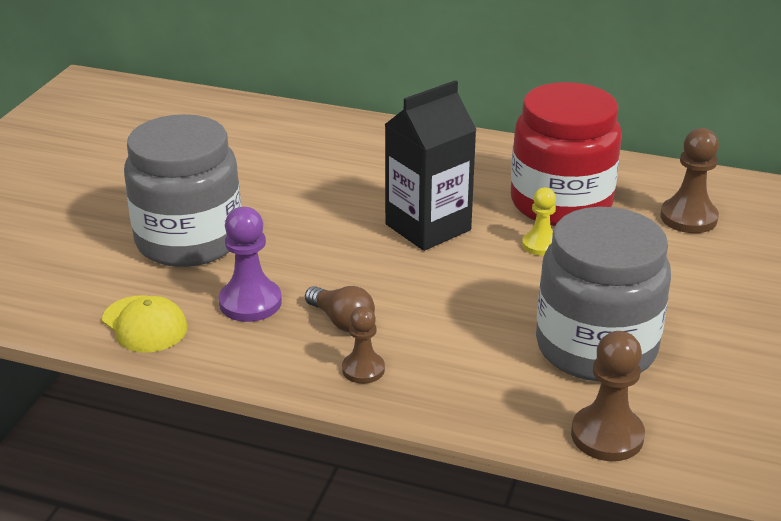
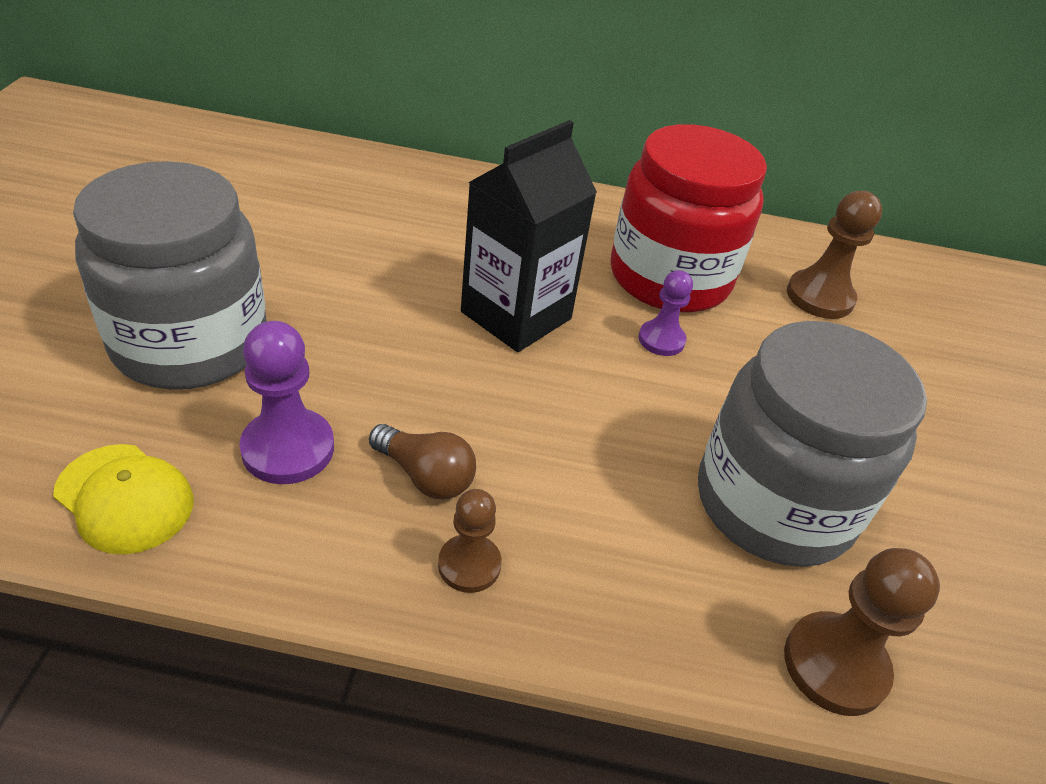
camera: 15 degrees left, 10 degrees up
(540, 245) = (661, 340): yellow pawn -> purple pawn

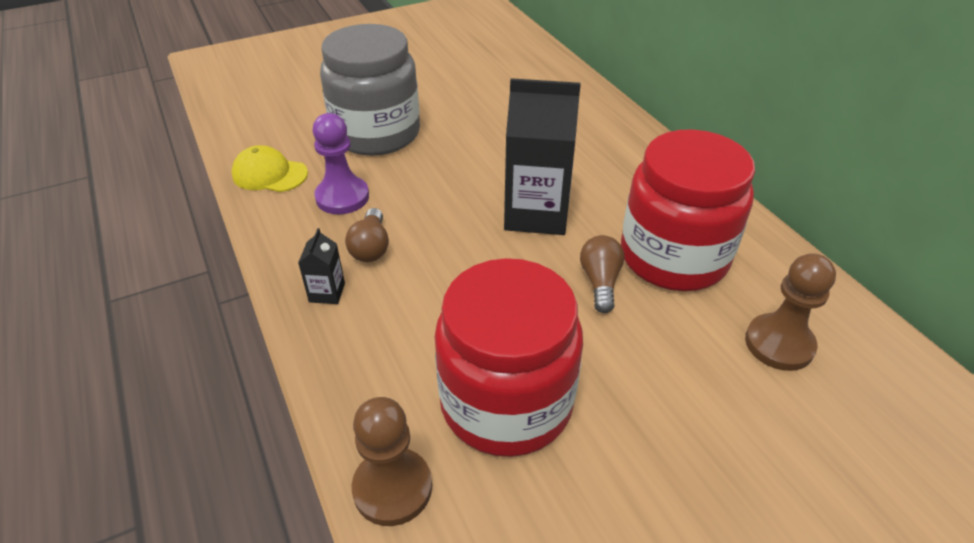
camera: 60 degrees right, 0 degrees up
(125, 498) = (269, 174): yellow cap -> yellow cap turned 105 degrees clockwise
(469, 565) = (327, 292): brown pawn -> black carton
(661, 340) = (600, 282): purple pawn -> brown light bulb
(774, 503) = (506, 403): grey jar -> red jar

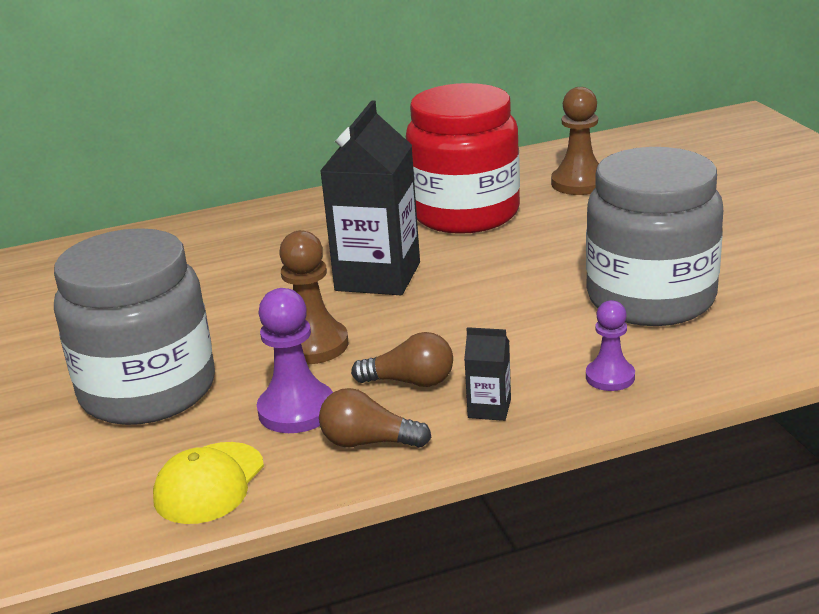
camera: 80 degrees left, 15 degrees down
(362, 367) = (610, 377): none -> purple pawn
(392, 488) = (755, 353): brown pawn -> brown pawn (313, 345)
(506, 403) = (651, 298): red jar -> grey jar
(600, 282) = (495, 248): brown light bulb -> brown light bulb (368, 442)

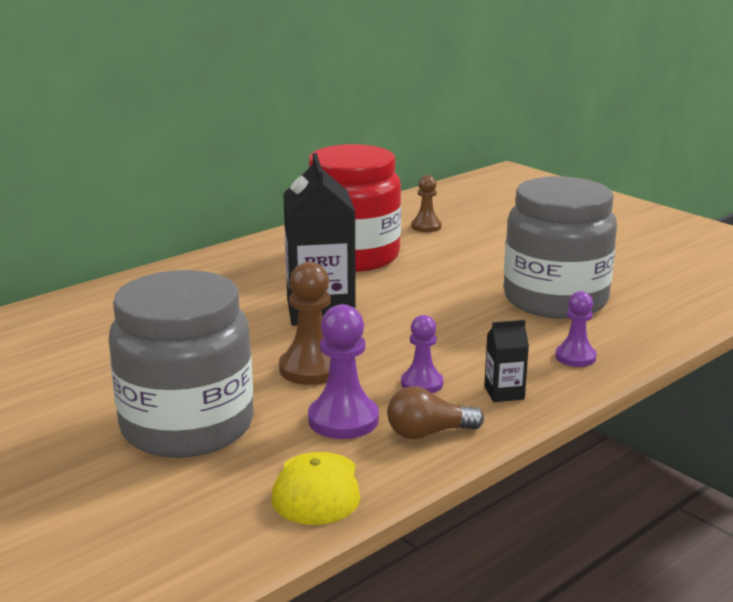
camera: 25 degrees left, 5 degrees down
(410, 381) = (422, 383): brown light bulb -> purple pawn
(579, 183) = (426, 226): brown pawn -> brown pawn, size x0.64

